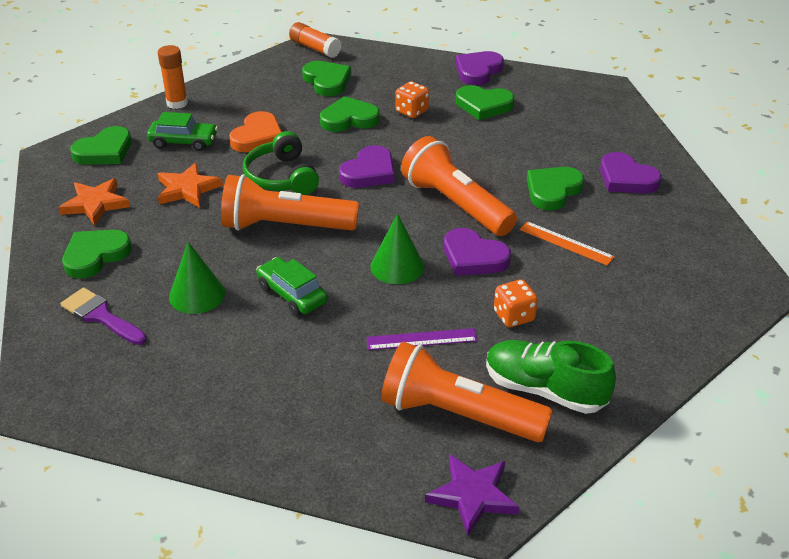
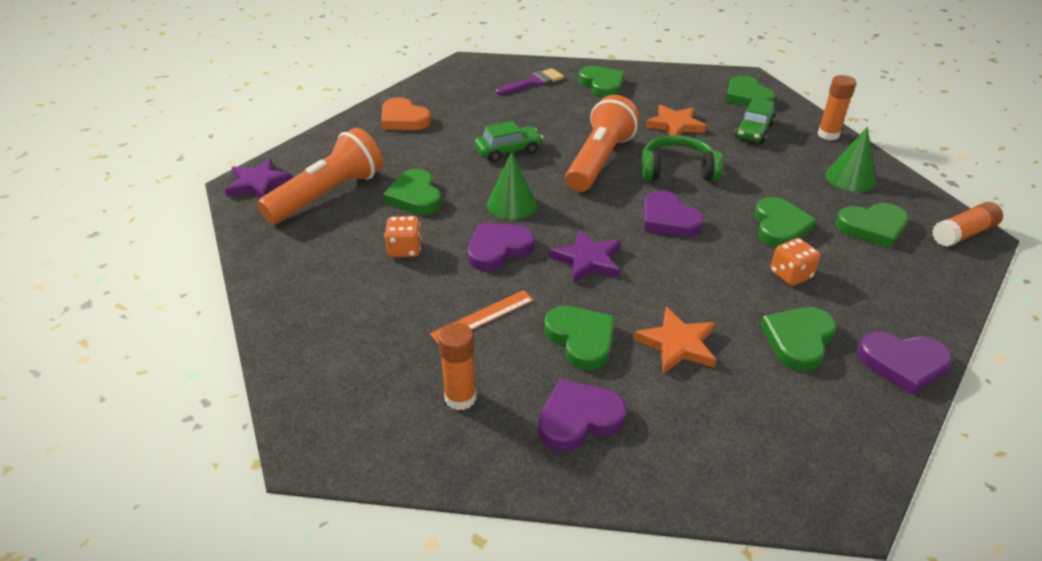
camera: 110 degrees right, 0 degrees up
(95, 204) = (669, 88): orange star -> orange star (677, 344)
(197, 294) = (534, 115): green cone -> green cone (850, 178)
(257, 136) = (754, 168): orange heart -> orange heart (403, 119)
(421, 339) = (415, 197): purple ruler -> green heart
(456, 204) = (587, 260): orange flashlight -> purple star
(478, 71) = (903, 364): purple heart -> purple heart turned 135 degrees clockwise
(545, 390) = (313, 240): green shoe -> none
(654, 232) = (460, 397): none -> orange glue stick

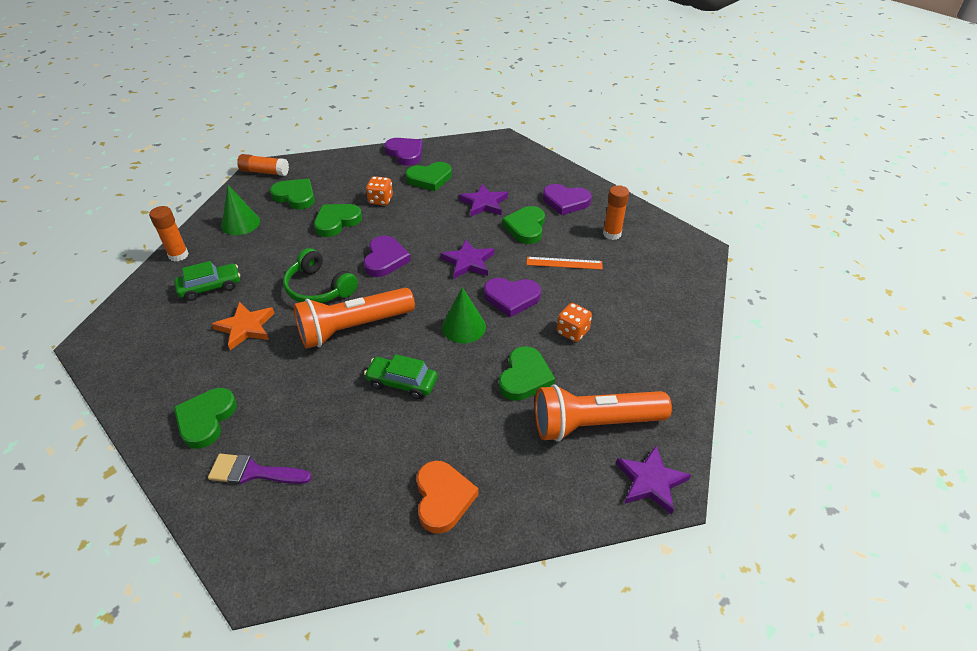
camera: 140 degrees left, 5 degrees up
(677, 344) = (484, 203): orange star -> purple star
(747, 97) = (142, 321): green heart -> none

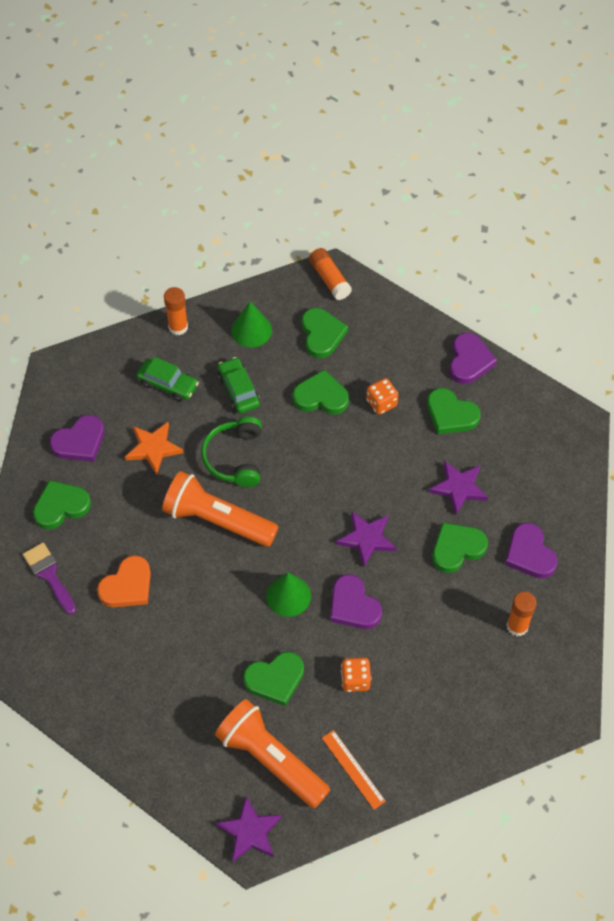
camera: 50 degrees right, 15 degrees up
(385, 259) = (311, 474): purple heart -> purple heart (79, 442)
(402, 383) = (196, 599): green car -> green car (238, 390)
(443, 498) = (125, 706): orange heart -> orange heart (127, 586)
(564, 263) = (436, 614): orange ruler -> orange ruler (353, 769)

